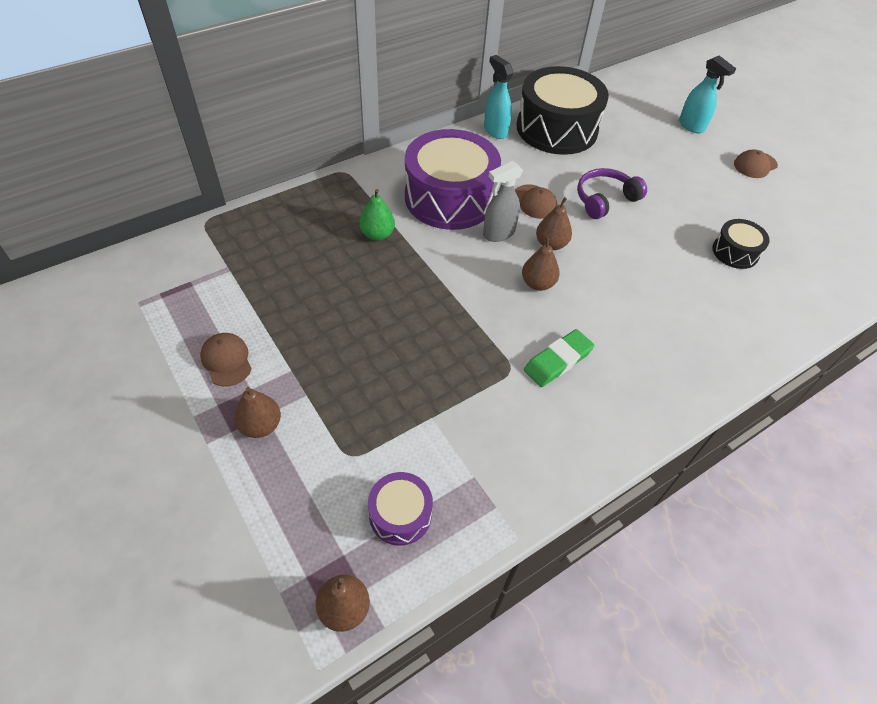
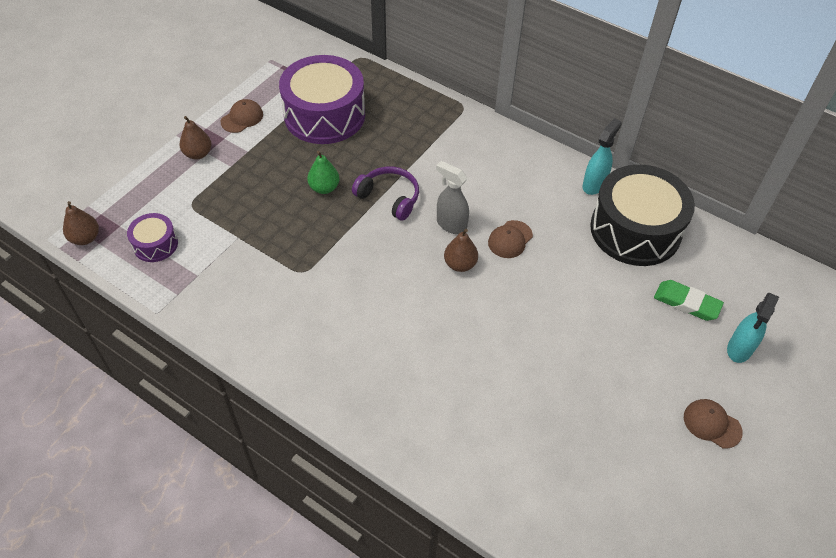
camera: 70 degrees right, 0 degrees up
(377, 234) = (403, 150): green pear -> green pear (324, 188)
(450, 198) = (476, 180): purple drum -> purple drum (324, 115)
(537, 283) = (405, 266): brown pear -> none
(558, 361) = (325, 300): green eraser -> green eraser (686, 303)
(604, 199) = (550, 292): purple headphones -> purple headphones (389, 197)
(735, 252) = (541, 419): black drum -> none

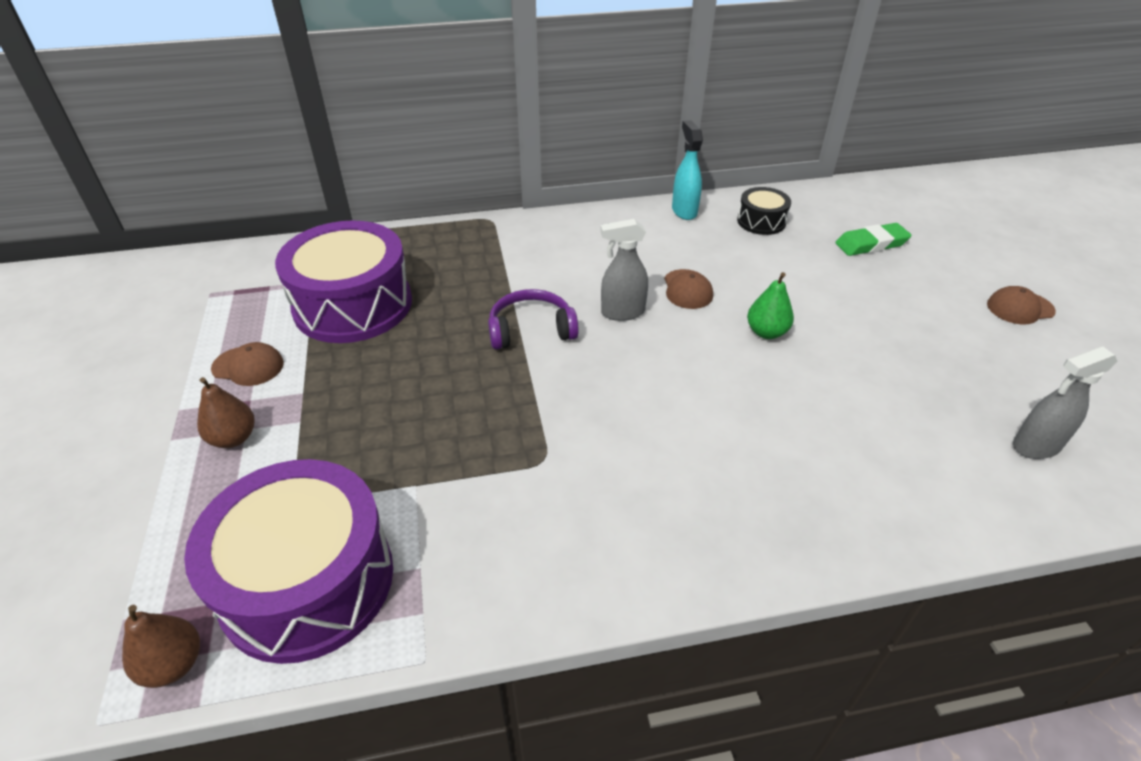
camera: 45 degrees left, 10 degrees down
(155, 244) = (307, 581): purple drum -> purple drum, size x2.10
(242, 118) = (248, 366): brown cap -> brown cap turned 105 degrees clockwise
(324, 188) = (449, 367): green pear -> green pear (766, 332)
(460, 264) = (680, 337): brown pear -> none
(557, 489) = (1035, 446): none -> grey spray bottle
(635, 230) = (761, 221): black drum -> black drum, size x0.48
(739, 349) = (947, 249): turquoise spray bottle -> none

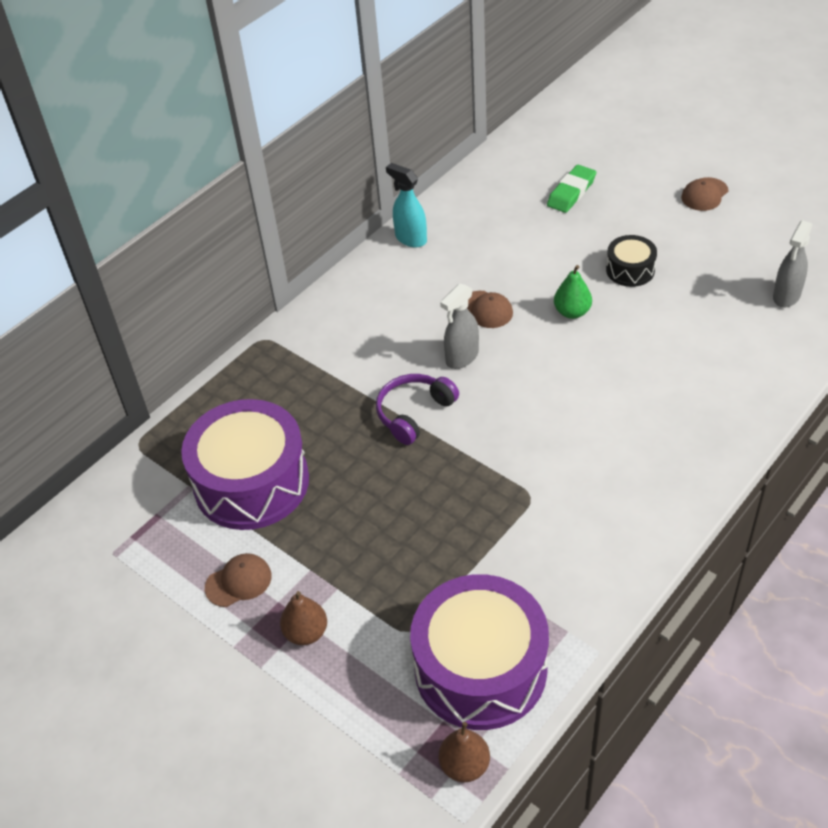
camera: 35 degrees left, 5 degrees up
(761, 221) = (477, 215): black drum -> black drum (630, 270)

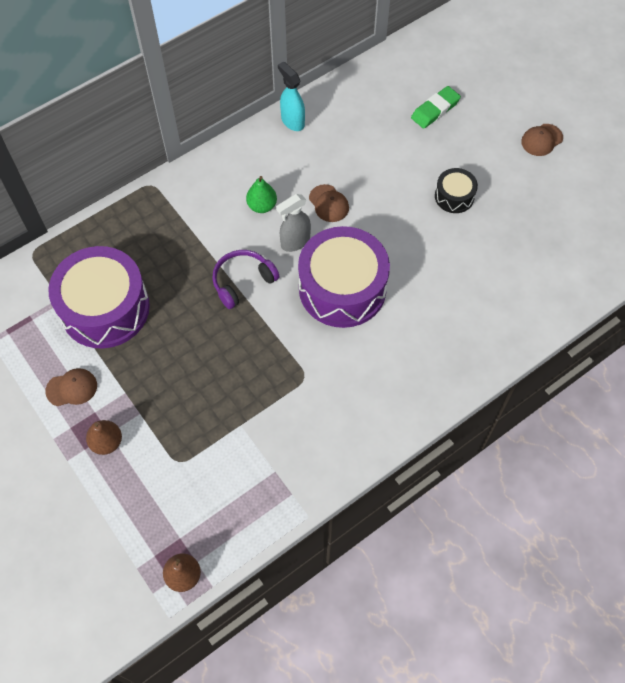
camera: 10 degrees right, 15 degrees up
(480, 668) = (220, 505): purple drum -> purple drum (342, 288)
(572, 312) = (394, 223): green pear -> green pear (262, 206)
(786, 296) = (568, 254): grey spray bottle -> none

